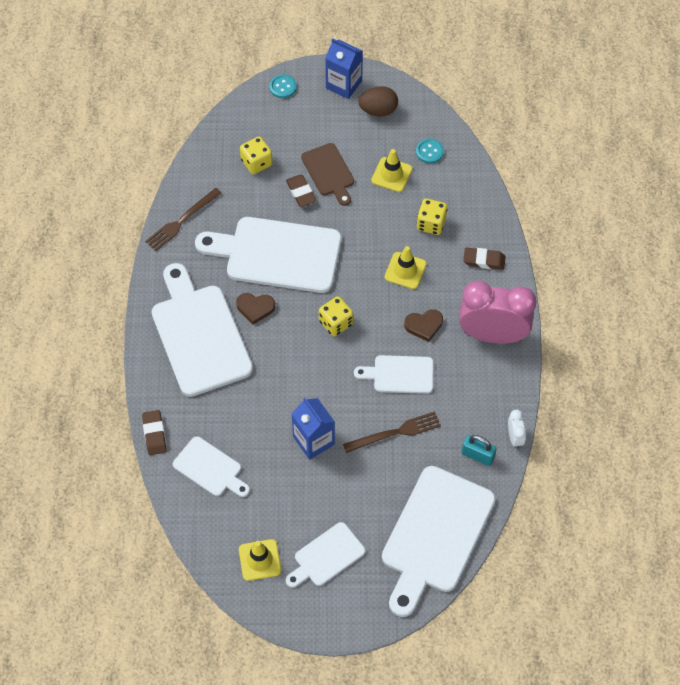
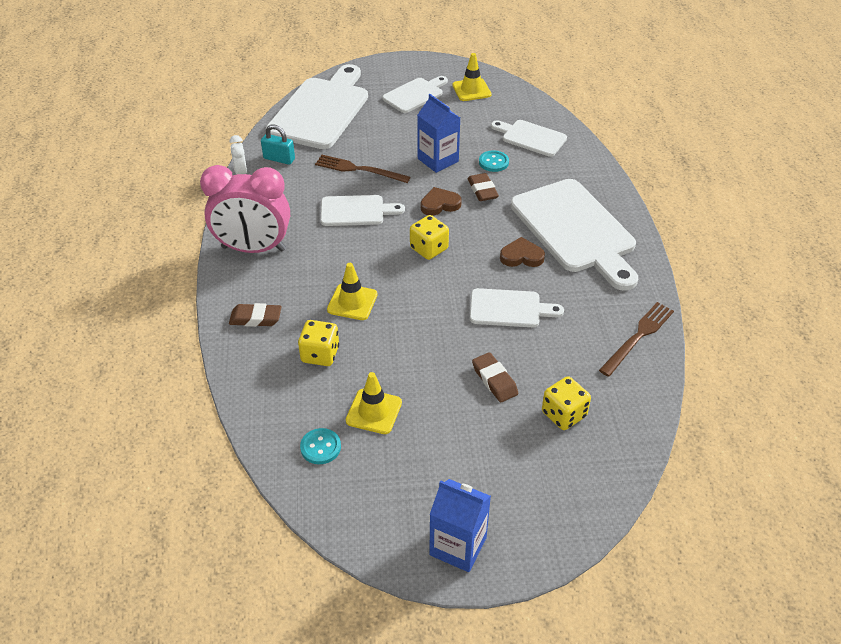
camera: 175 degrees right, 15 degrees down
(154, 434) = (592, 156): brown eraser -> brown eraser (482, 190)
(277, 254) = (509, 308): white cutting board -> white cutting board, size x0.53
(283, 87) = (554, 534): turquoise button -> turquoise button (493, 162)
(329, 172) = (461, 409): brown cutting board -> none
(378, 110) = (399, 505): brown egg -> none
(395, 432) = (359, 169): brown fork -> brown fork turned 45 degrees clockwise
(424, 325) = (330, 252): brown heart -> brown heart (439, 204)

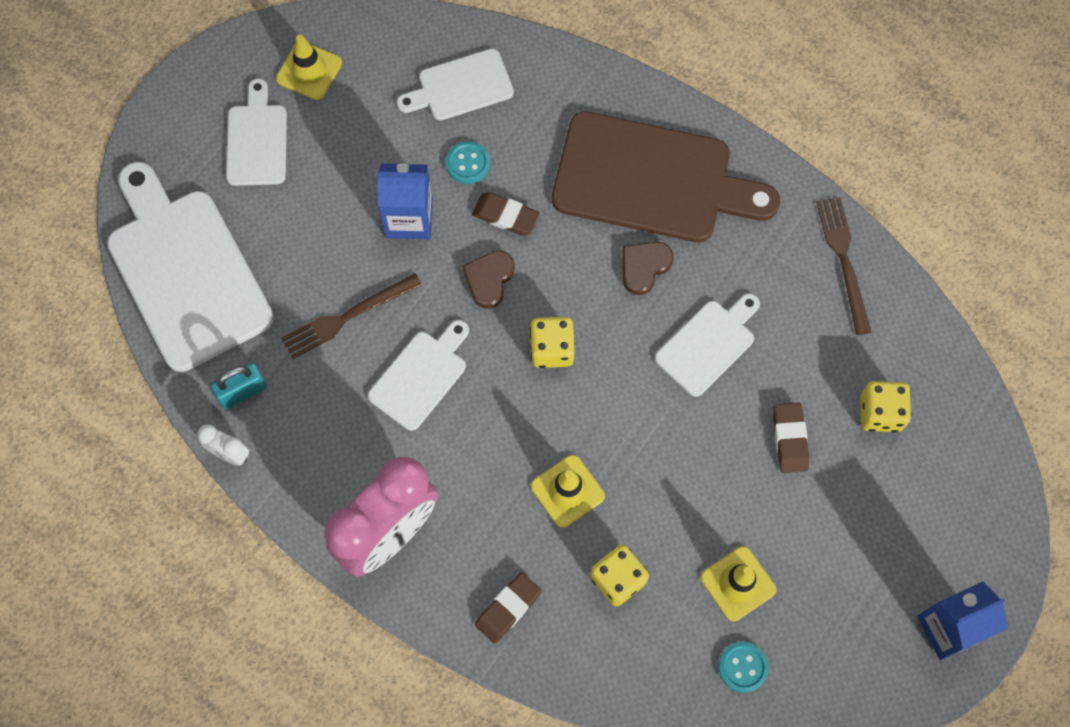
camera: 50 degrees left, 25 degrees up
(494, 380) = (789, 439): brown eraser -> brown eraser turned 75 degrees clockwise
(576, 230) = (651, 180): white cutting board -> brown cutting board

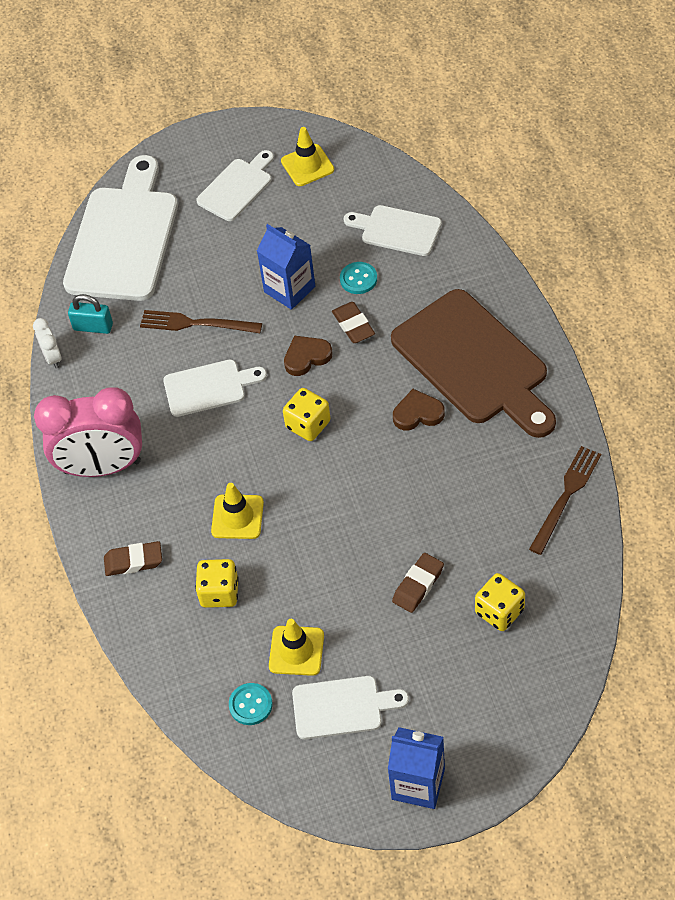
camera: 45 degrees right, 15 degrees down
(708, 344) = (417, 489): white cutting board -> white cutting board (342, 707)

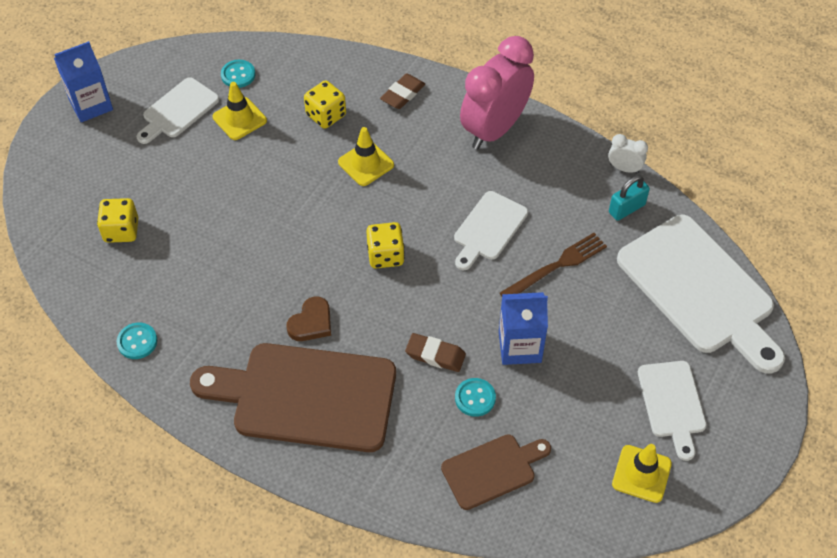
camera: 130 degrees right, 0 degrees up
(306, 357) = (443, 303): brown heart -> none
(397, 230) = (492, 470): white cutting board -> brown cutting board
(418, 585) = (195, 208): brown eraser -> none
(566, 496) = (137, 342): brown fork -> turquoise button

